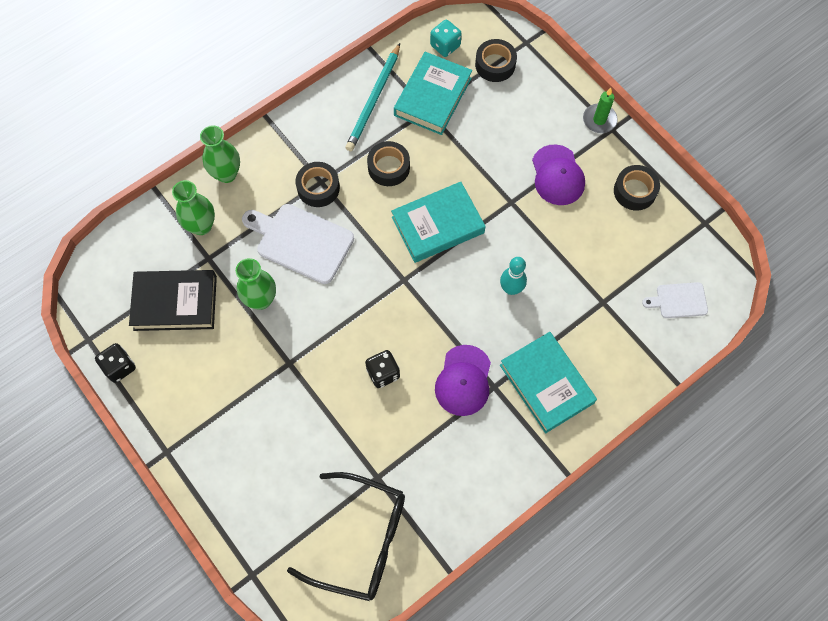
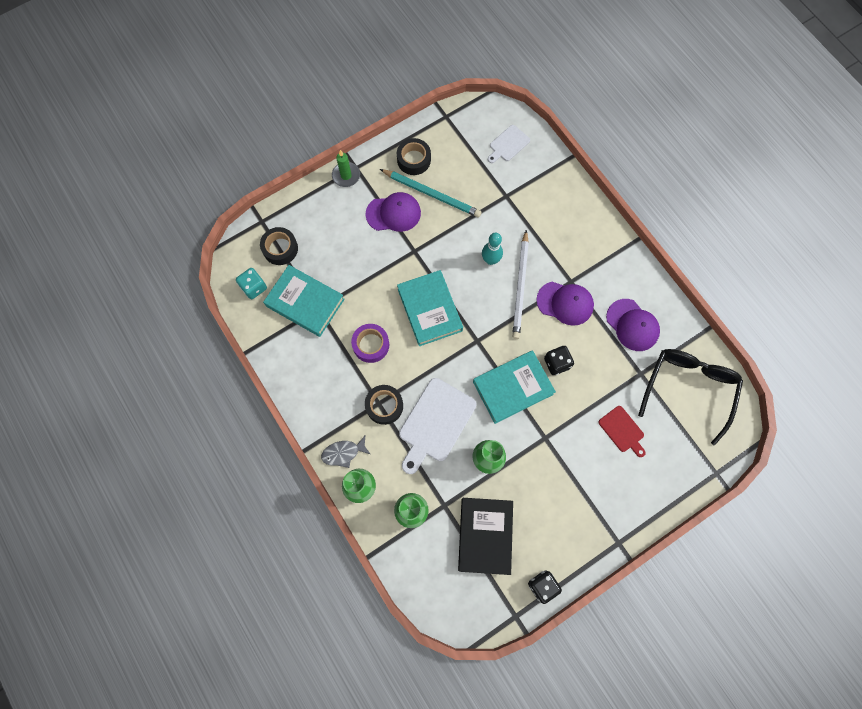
camera: 85 degrees left, 5 degrees up
(263, 153) = (343, 453): none -> grey fish
(302, 455) = (622, 430): none -> red cutting board
(374, 100) = (301, 352): turquoise pencil -> turquoise pencil (432, 194)
(388, 167) = (371, 345): black tape -> purple tape
(442, 466) = (632, 325): none -> purple cap
(479, 326) = (520, 287): none -> white pencil
(546, 384) = (570, 244): turquoise book -> turquoise book (513, 388)
(678, 300) = (508, 144): white cutting board -> white cutting board turned 45 degrees clockwise

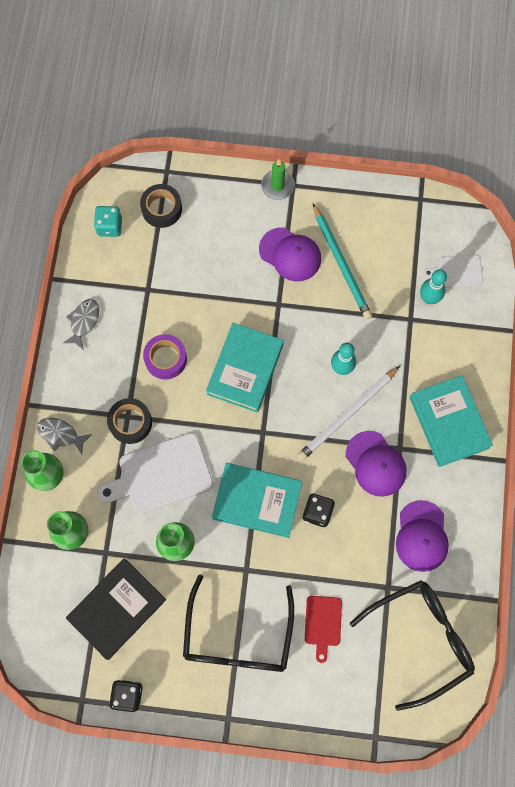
camera: 40 degrees right, 0 degrees up
(292, 365) = (84, 322): none -> grey fish
(305, 302) = (142, 275): turquoise book -> turquoise book (449, 422)
(414, 160) = (353, 218): black tape -> none
(506, 174) = (429, 298): none -> turquoise bowling pin
(578, 485) = (238, 637): none -> black glasses

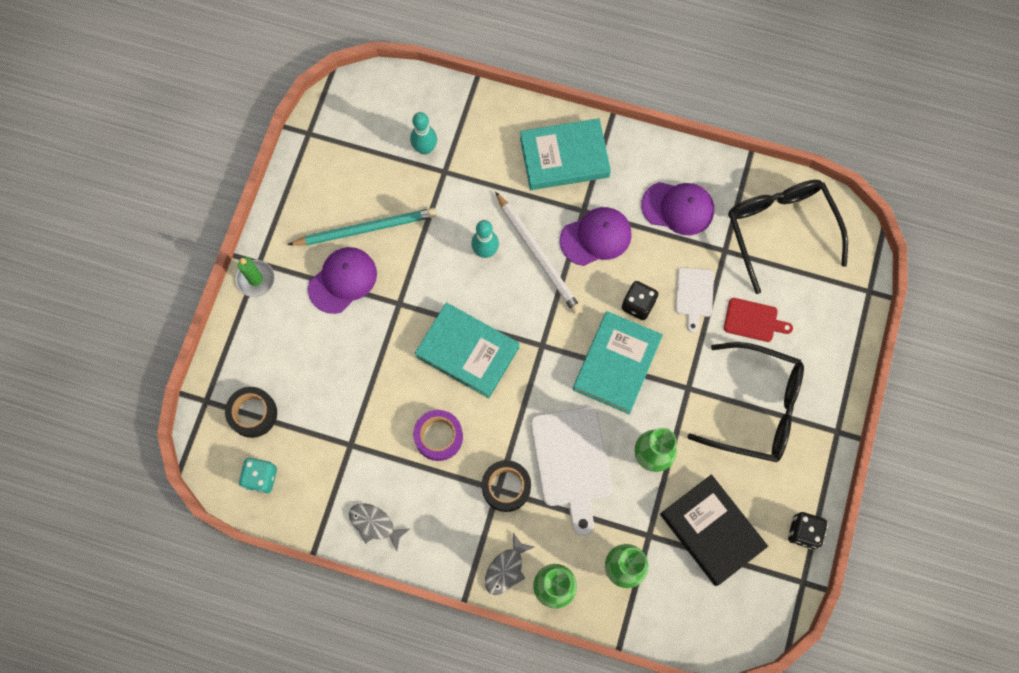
camera: 80 degrees left, 0 degrees up
(456, 271) = (400, 115): white cutting board -> white cutting board (694, 295)

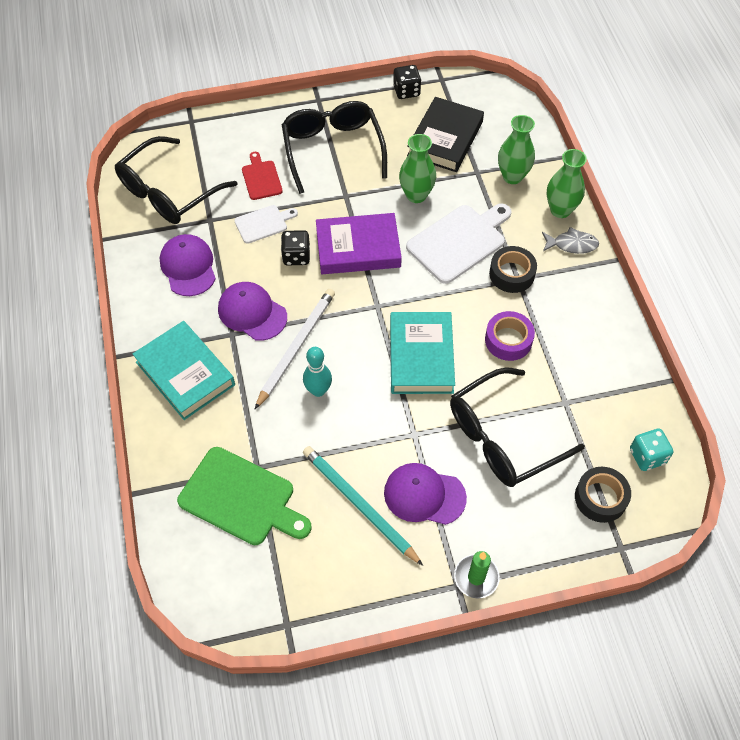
camera: 120 degrees left, 15 degrees down
(351, 371) = (502, 438): none -> black glasses
(375, 524) = (612, 348): grey fish -> none
(425, 148) = (241, 498): turquoise bowling pin -> green cutting board
(617, 364) = (358, 248): turquoise book -> purple book

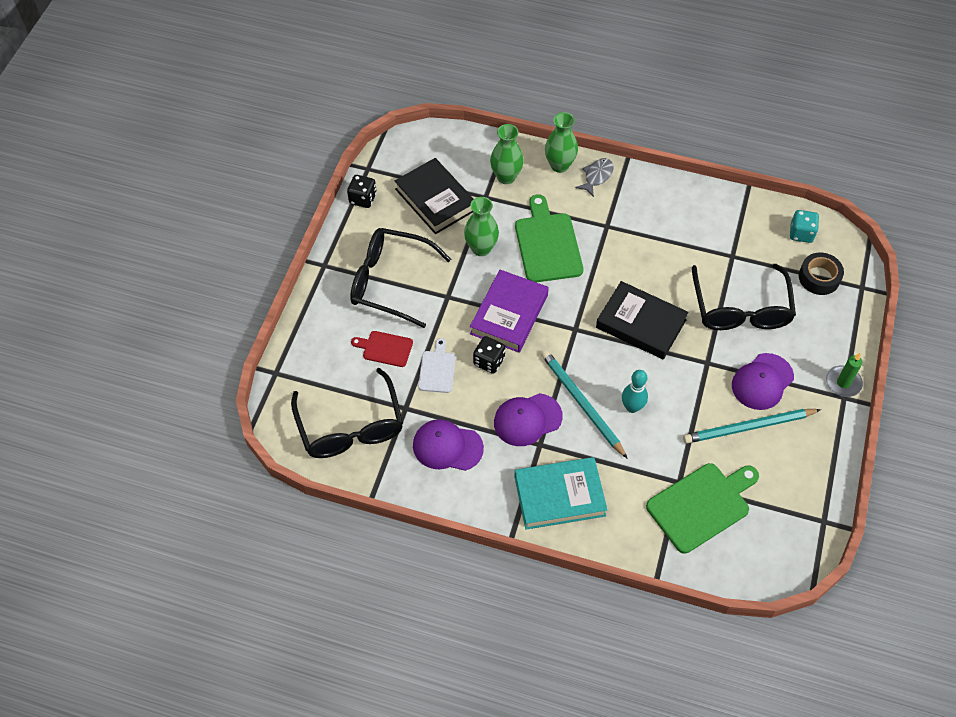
camera: 60 degrees left, 0 degrees up
(296, 347) = (581, 403): white pencil -> turquoise pencil
(421, 356) = (641, 323): turquoise book -> black book
(459, 241) = (547, 244): white cutting board -> green cutting board
(508, 340) = (659, 261): purple tape -> none
(511, 274) = (600, 227): black tape -> none

